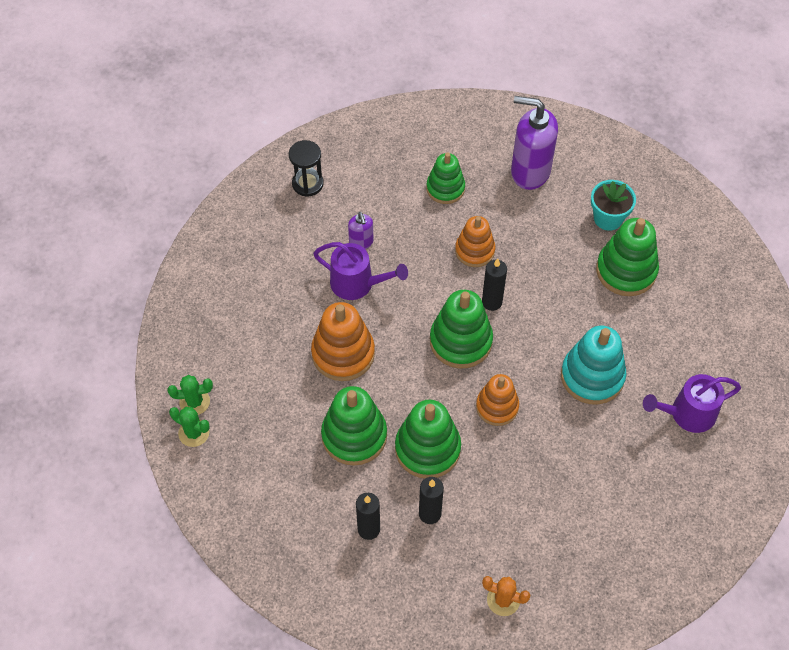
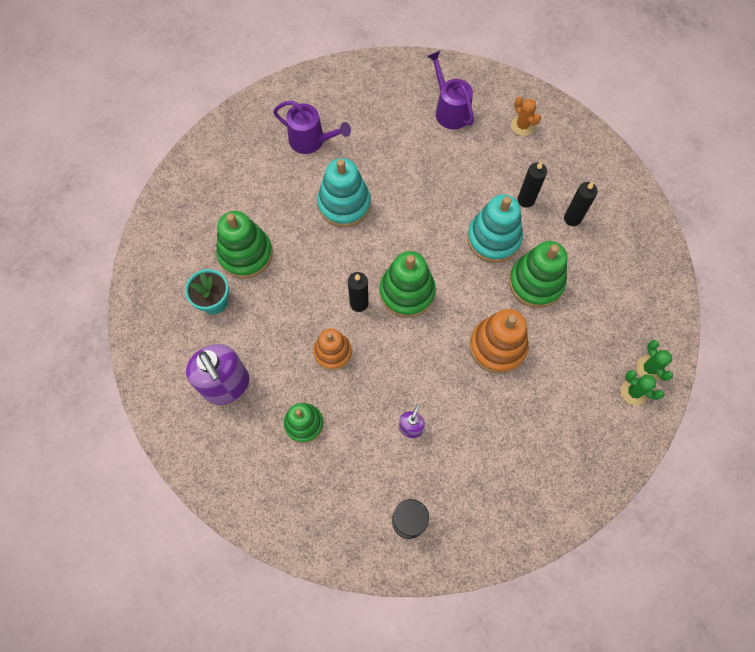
camera: 140 degrees left, 10 degrees up
(357, 284) = (442, 394): purple watering can -> purple watering can (450, 110)
(427, 449) = (493, 238): green stacking toy -> turquoise stacking toy
(497, 407) = (424, 231): orange stacking toy -> none

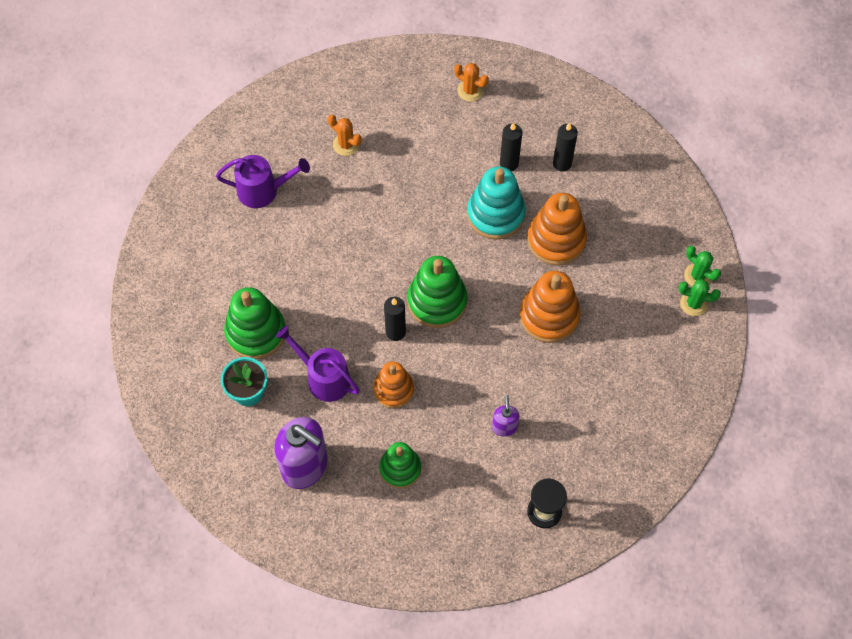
camera: 25 degrees left, 5 degrees down
(344, 204) = (331, 241): turquoise stacking toy -> none
(396, 130) = (346, 144): none -> orange cactus
(450, 110) = (390, 103): purple watering can -> purple watering can (324, 378)
(536, 282) = (556, 240): green stacking toy -> orange stacking toy

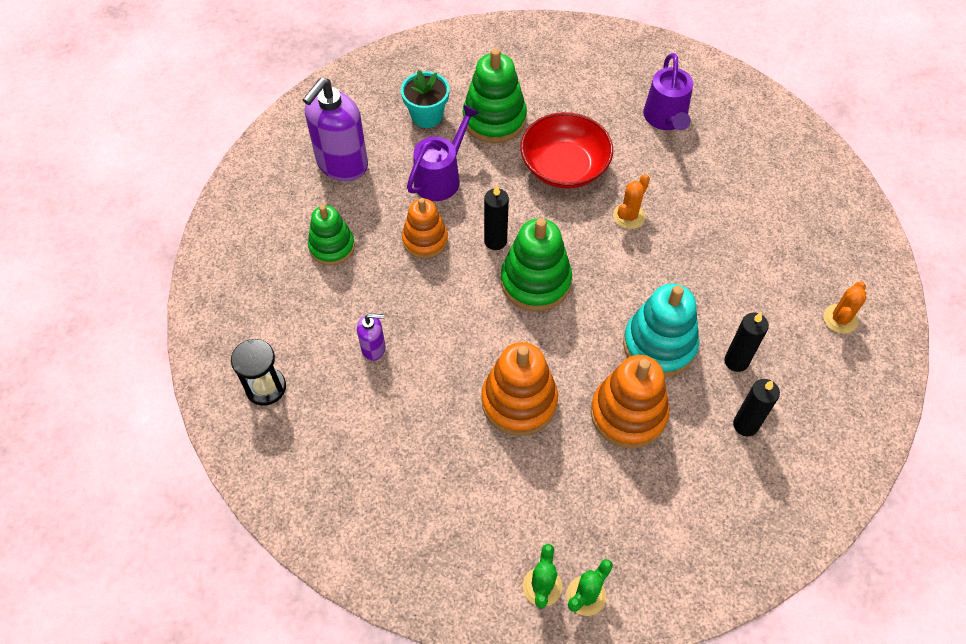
camera: 90 degrees right, 5 degrees down
(315, 275) = (564, 166): none -> red bowl
(346, 144) = (737, 191): orange cactus -> orange cactus (629, 216)

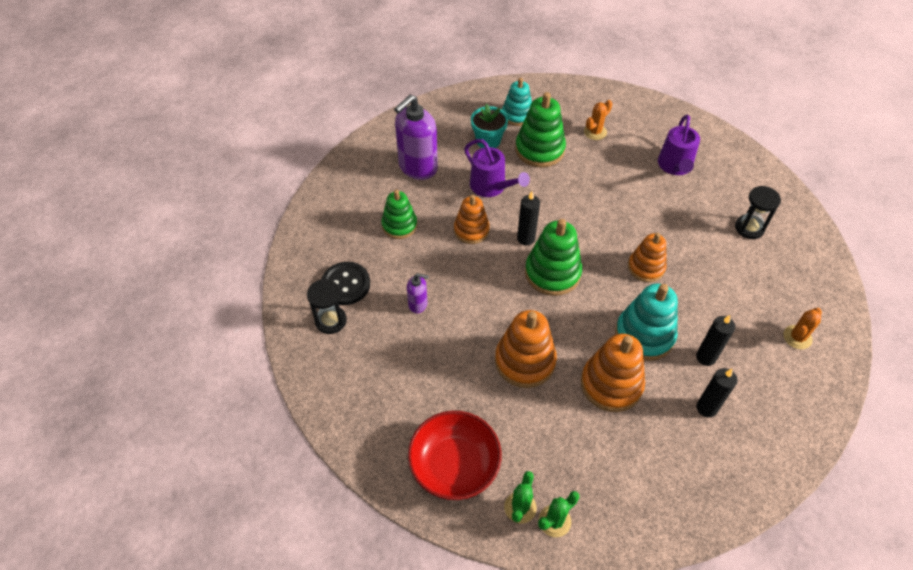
camera: 10 degrees right, 5 degrees down
(276, 336) = (346, 284): none -> black button
(441, 177) = (491, 186): purple watering can -> purple watering can turned 90 degrees clockwise
(458, 75) = (517, 115): none -> turquoise stacking toy
(564, 166) = (589, 191): red bowl -> red bowl (454, 464)
(629, 216) = (634, 234): orange cactus -> orange cactus (595, 132)
(649, 257) = (646, 267): none -> orange stacking toy
(766, 187) = (749, 228): none -> black hourglass

